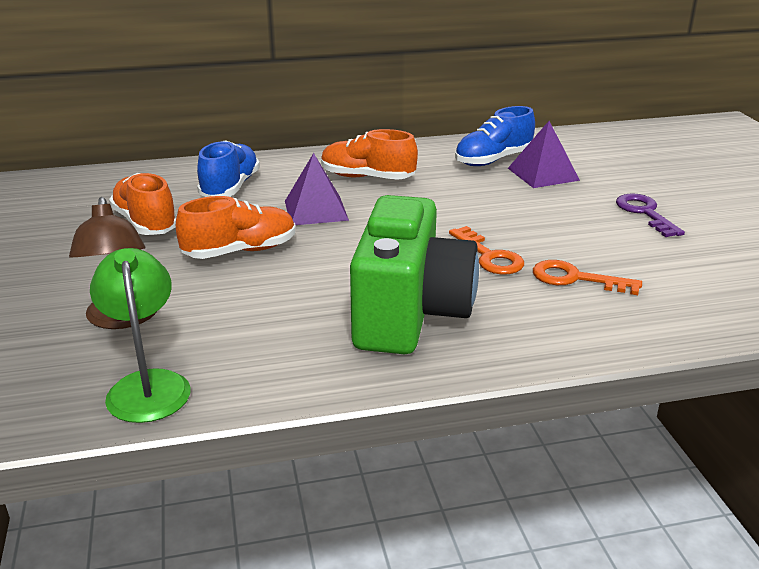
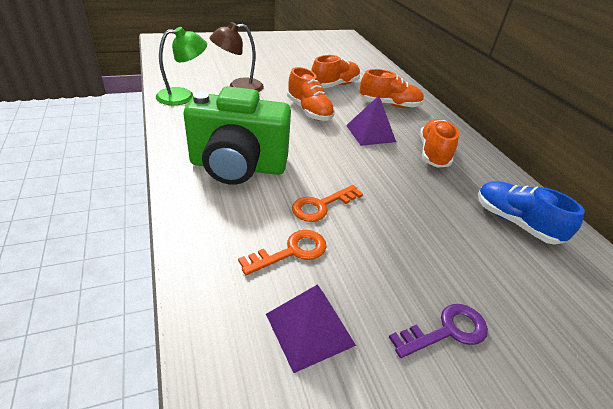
camera: 80 degrees right, 10 degrees up
(230, 188) = (389, 105): blue shoe -> orange shoe
(543, 174) = (504, 255): purple pyramid -> purple pyramid (309, 329)
(575, 279) = (291, 251): orange key -> orange key turned 45 degrees clockwise

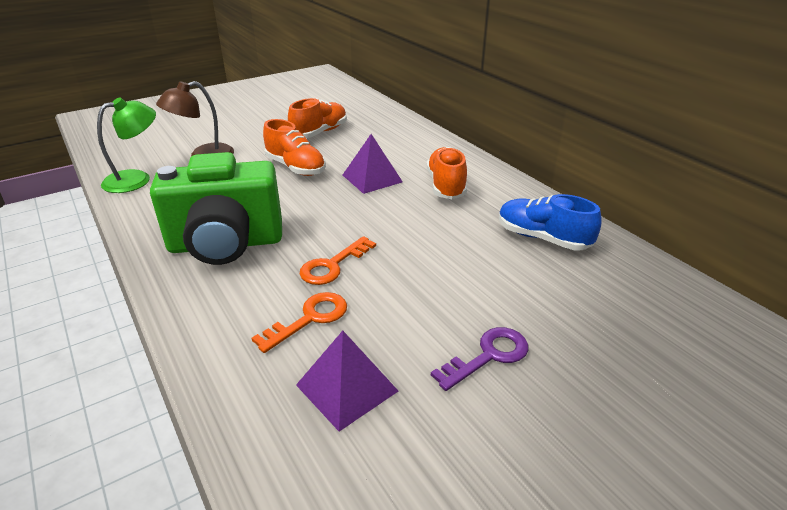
camera: 10 degrees left, 5 degrees down
(389, 105) = (387, 143): orange shoe -> none

